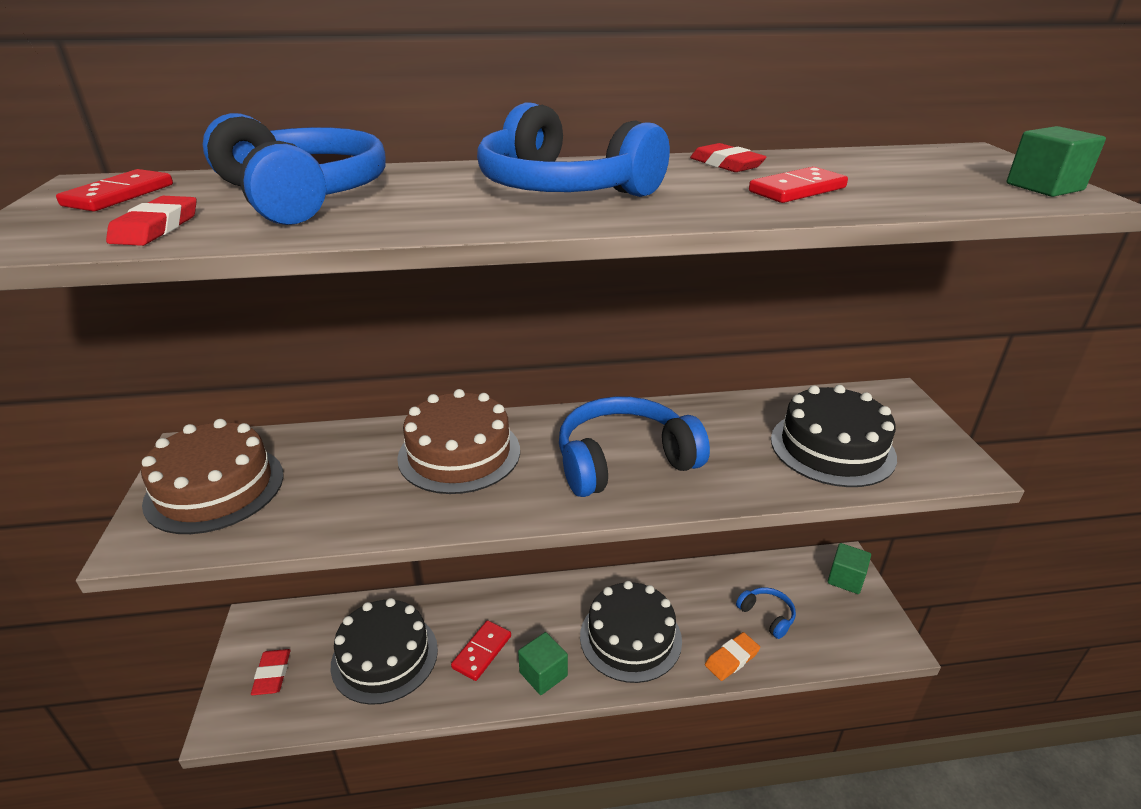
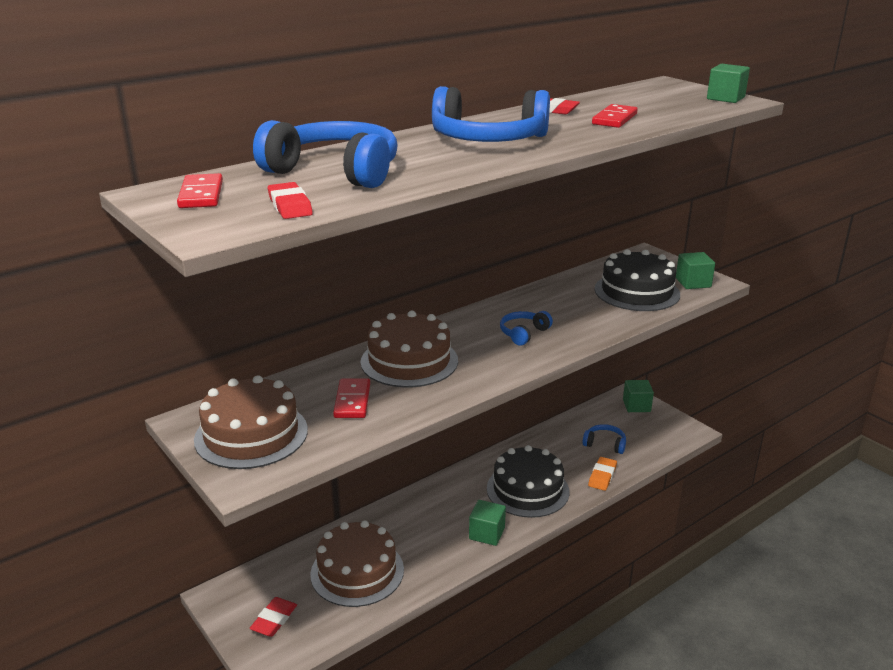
camera: 30 degrees left, 5 degrees down
(272, 674) = (274, 619): red eraser -> red eraser turned 60 degrees clockwise
(385, 656) = (357, 571): black cake -> brown cake
(482, 652) = (430, 539): red domino -> red domino (352, 401)
(624, 461) = (523, 333): blue headphones -> blue headphones, size x0.49
(930, 459) = (693, 283): none -> green cube

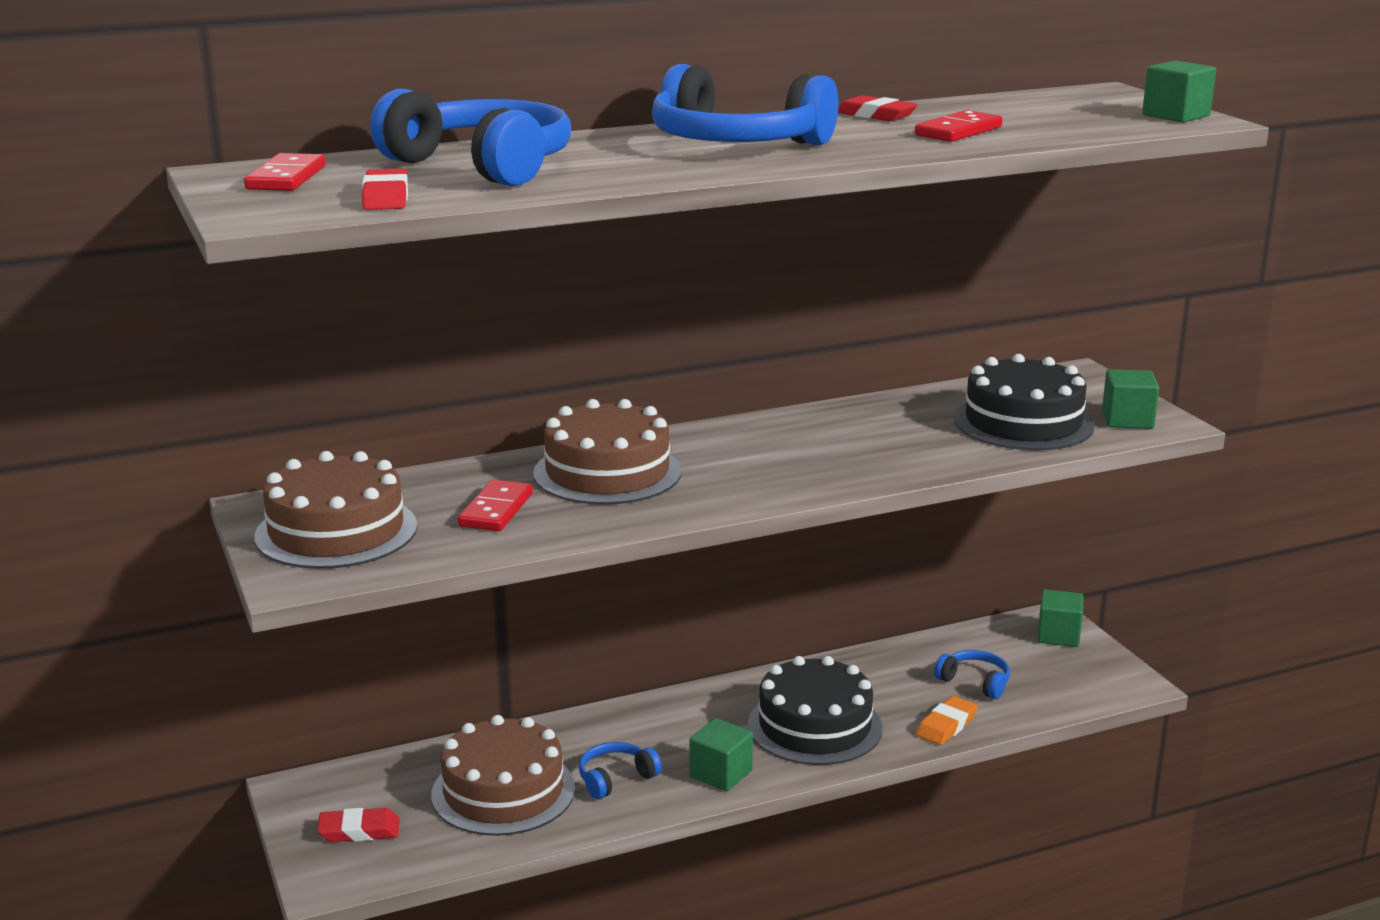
camera: 15 degrees right, 5 degrees down
(274, 619) = (359, 830): red eraser -> red eraser turned 45 degrees clockwise
(523, 333) = (801, 457): blue headphones -> blue headphones (615, 778)

